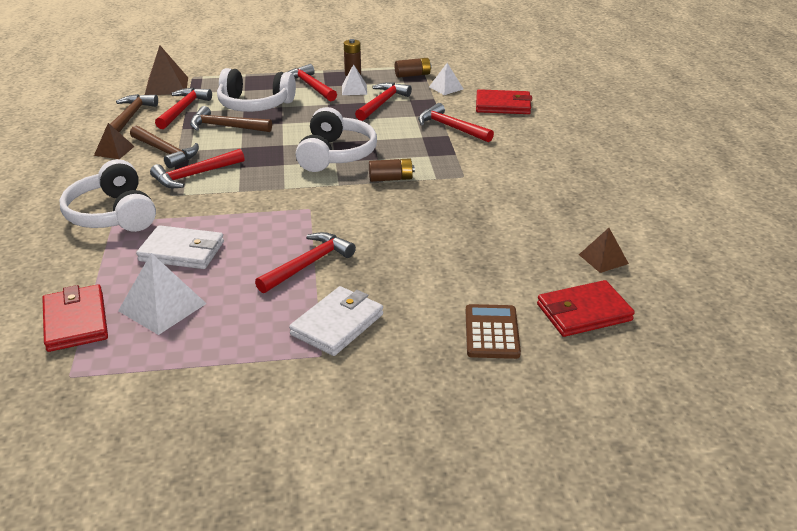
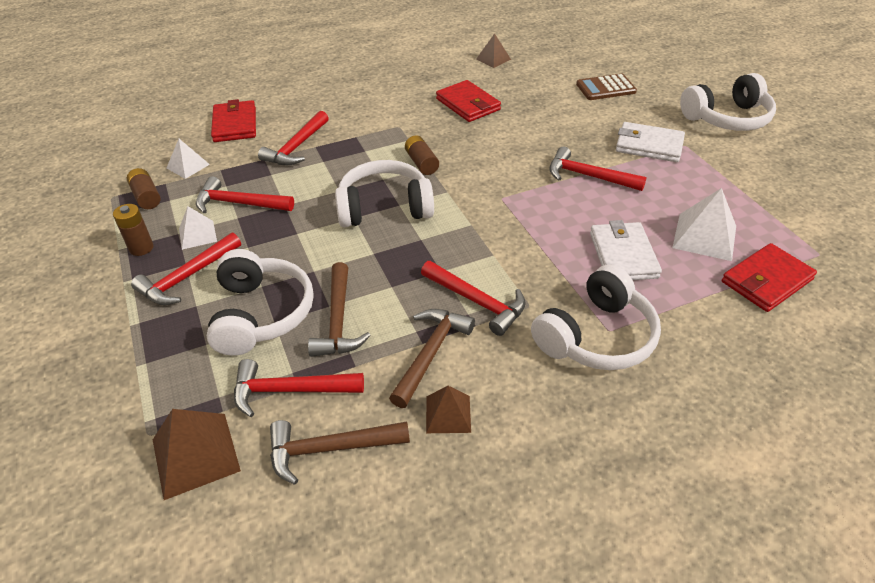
camera: 105 degrees left, 10 degrees up
(359, 422) = (727, 118): none -> white headphones
(583, 312) = (560, 61): red wallet -> red wallet (468, 104)

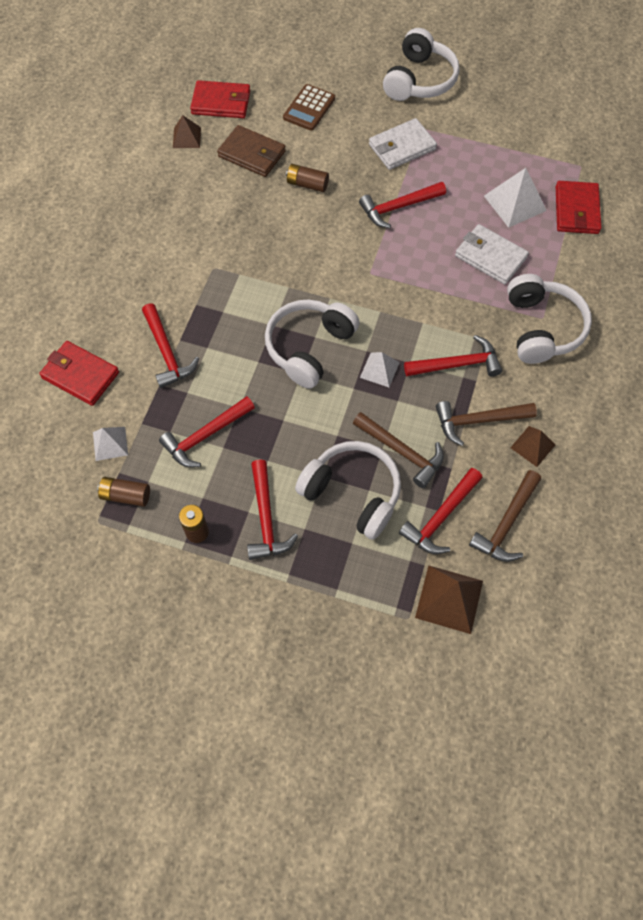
camera: 50 degrees left, 20 degrees up
(197, 235) = (218, 485): white pyramid -> white pyramid (379, 370)
(421, 163) = (279, 288): brown battery -> brown battery (307, 184)
(430, 353) = (478, 421): brown hammer -> brown hammer turned 75 degrees counterclockwise
(468, 104) = (234, 203): red wallet -> red wallet (221, 102)
(523, 88) = (252, 154): none -> brown wallet

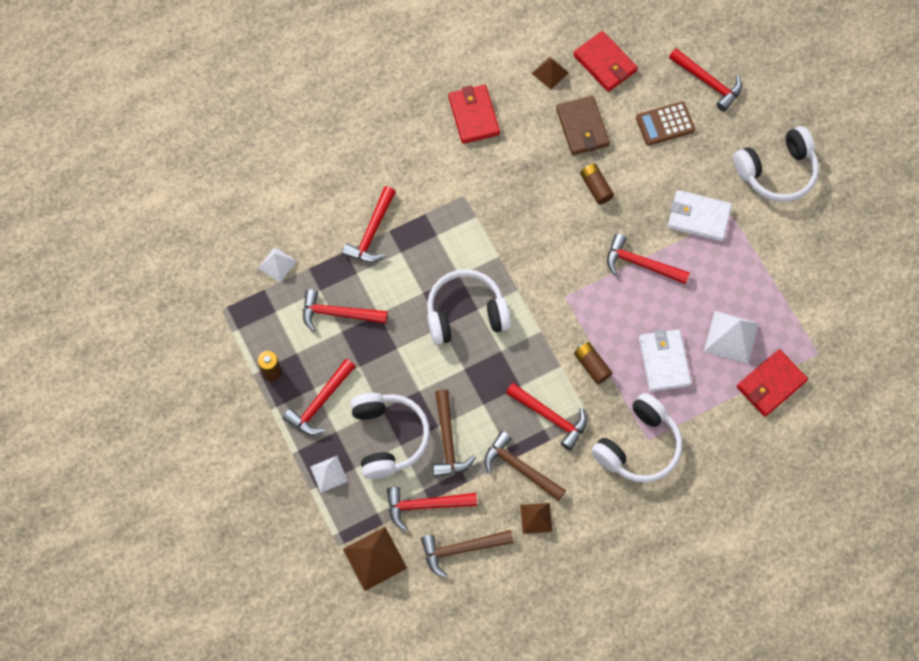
camera: 45 degrees right, 5 degrees up
(80, 375) = (304, 199): red wallet -> red wallet (474, 116)
(126, 495) = (253, 308): brown battery -> brown battery (591, 365)
(309, 62) = (708, 82): none -> red hammer
(379, 370) = (495, 372): white pyramid -> white pyramid (329, 474)

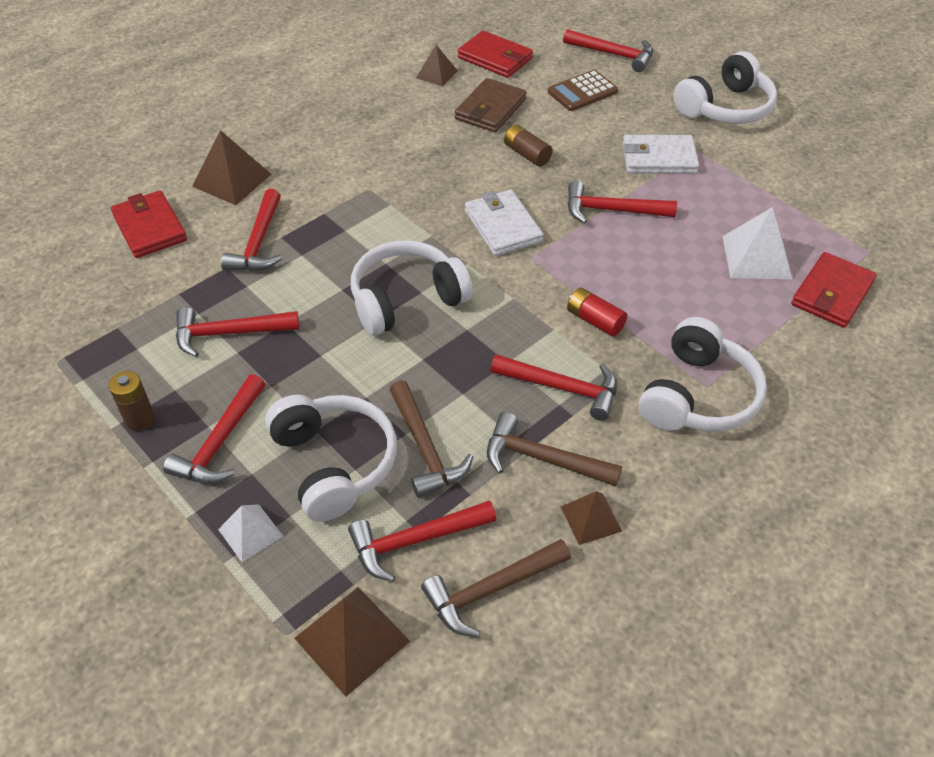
camera: 15 degrees left, 20 degrees down
(277, 264) = (133, 297): white pyramid -> none
(362, 161) = (231, 180): none -> brown pyramid
(474, 116) = (360, 120): red wallet -> red wallet (150, 227)
(582, 127) = (490, 109): brown wallet -> brown wallet turned 60 degrees clockwise
(591, 365) = (594, 320): brown battery -> red battery
(664, 361) = (686, 297): white wallet -> white wallet (503, 226)

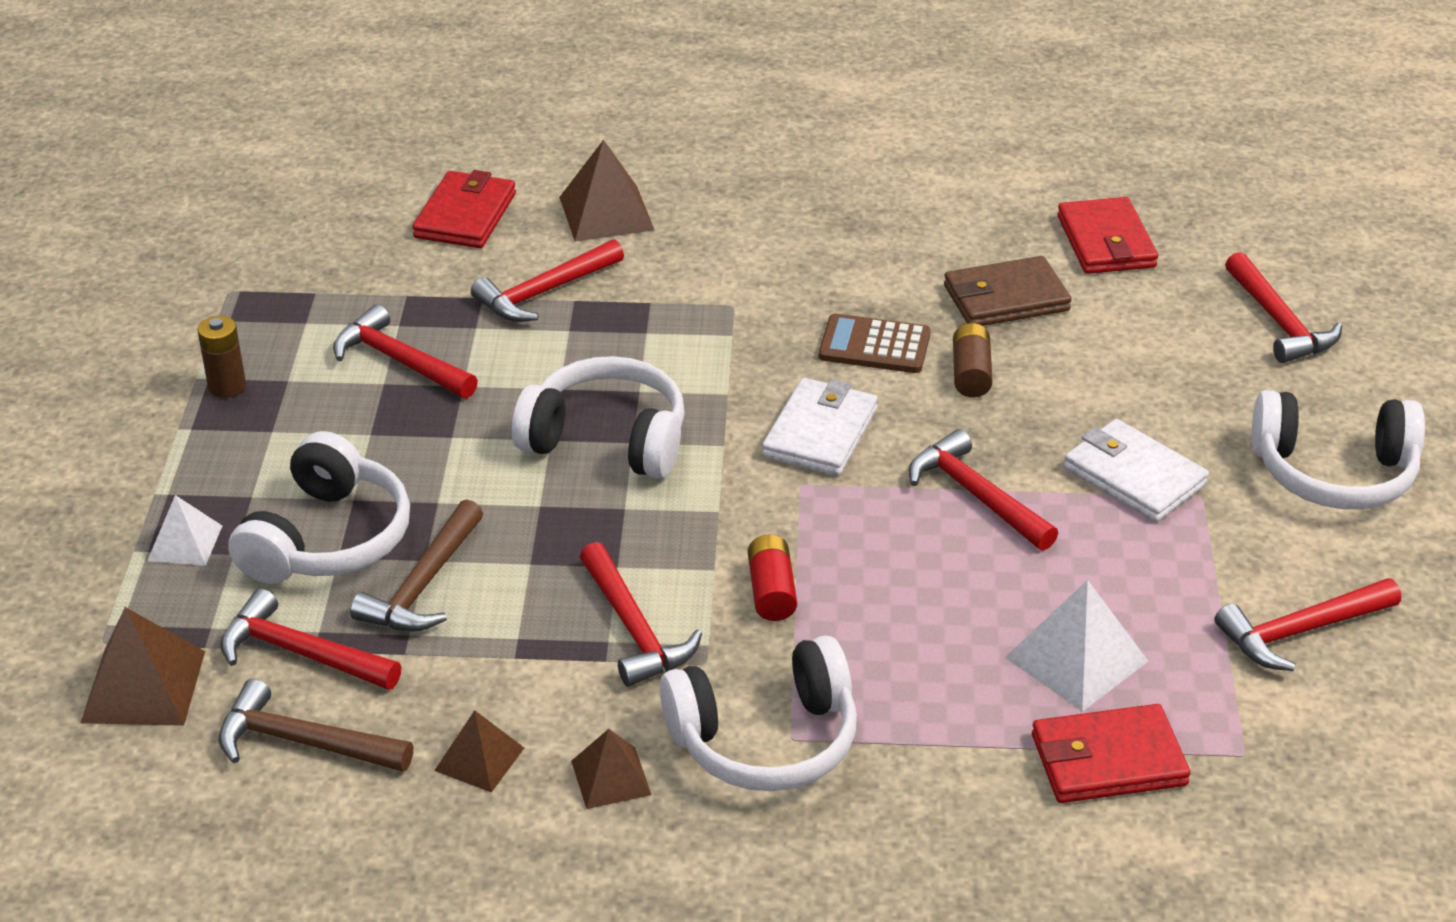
camera: 45 degrees right, 10 degrees down
(220, 442) = (262, 452): red hammer -> red hammer (1300, 632)
(437, 74) = (1001, 222): brown pyramid -> brown pyramid (611, 777)
(542, 459) = (515, 675): brown hammer -> none
(582, 92) = (1159, 343): brown calculator -> brown calculator (874, 345)

